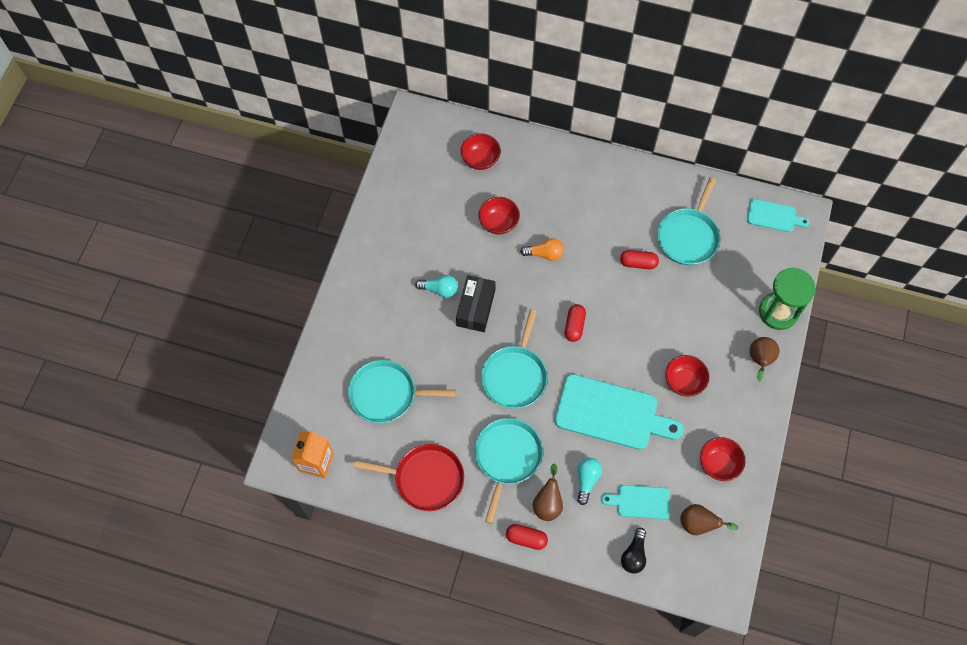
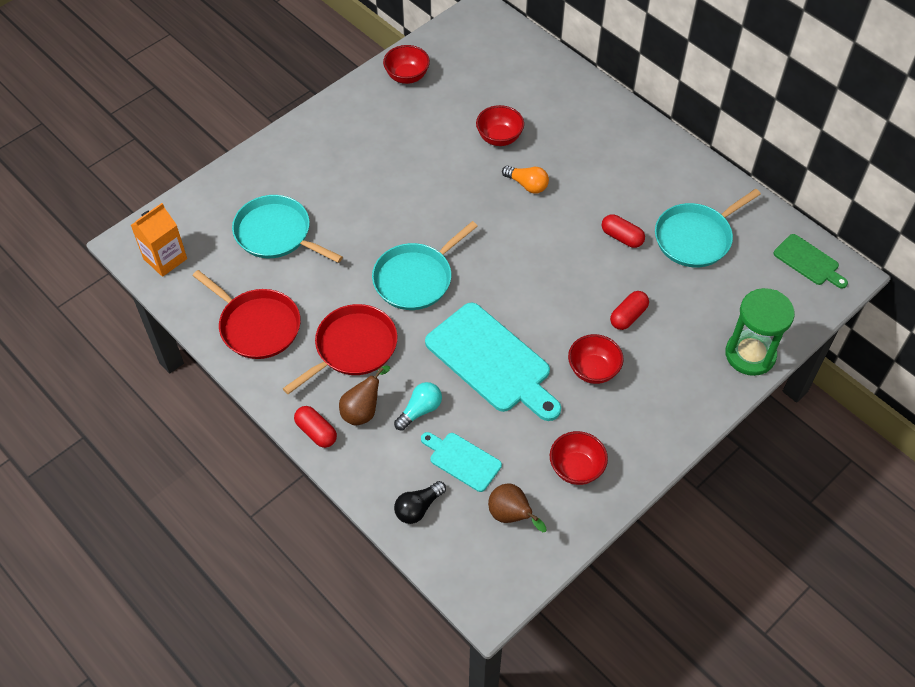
camera: 30 degrees right, 10 degrees down
(439, 289) = (397, 168): turquoise light bulb -> none
(475, 308) = (421, 200): black box -> none
(480, 160) = (521, 76): red bowl -> red bowl (407, 76)
(507, 457) = (352, 347): turquoise pan -> red pan
(574, 326) = (511, 263): red capsule -> red capsule (628, 316)
(759, 360) = (695, 391): brown pear -> none
(774, 216) = (808, 261): turquoise cutting board -> green cutting board

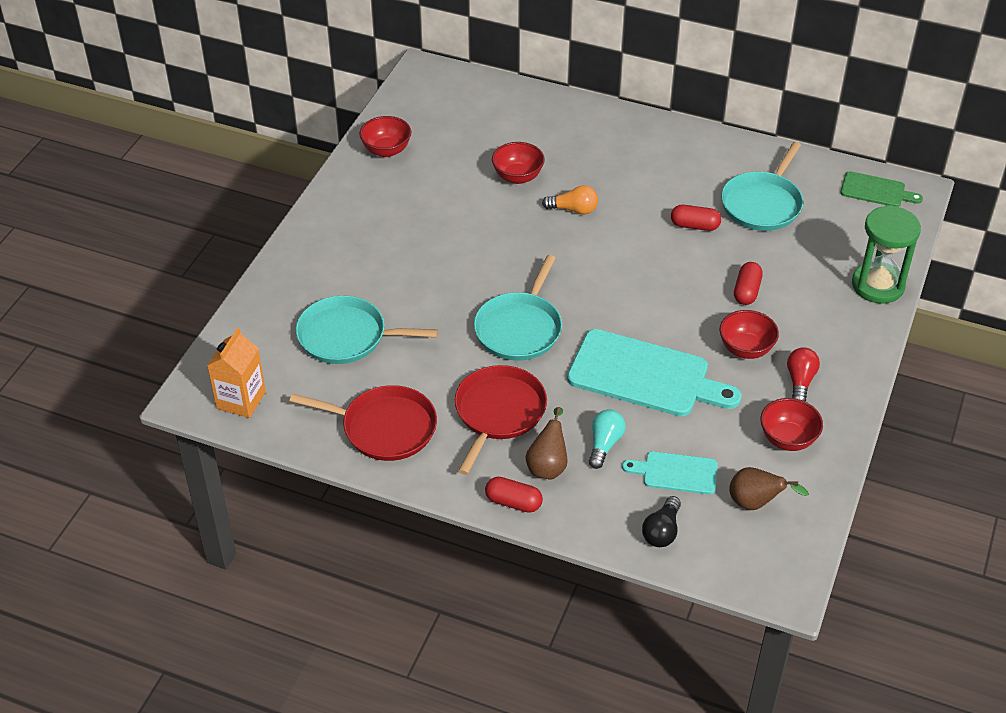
camera: 25 degrees left, 10 degrees down
(621, 419) = (800, 381): none -> red light bulb

